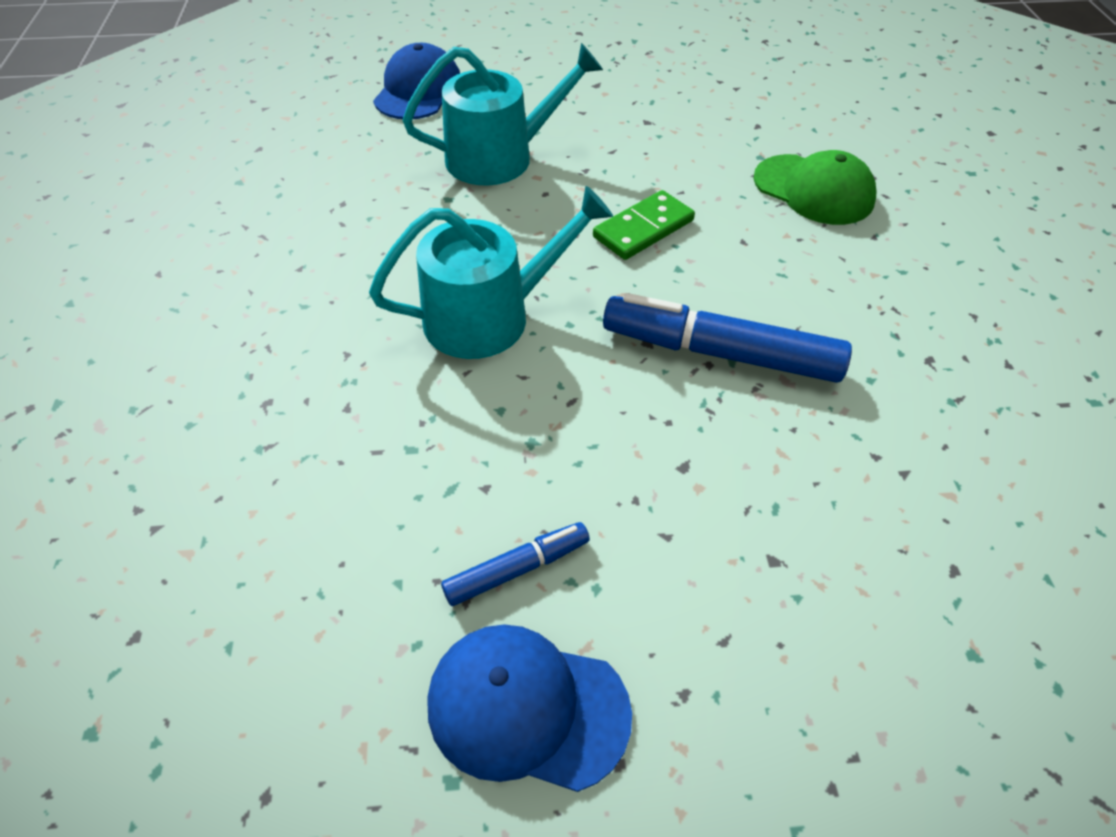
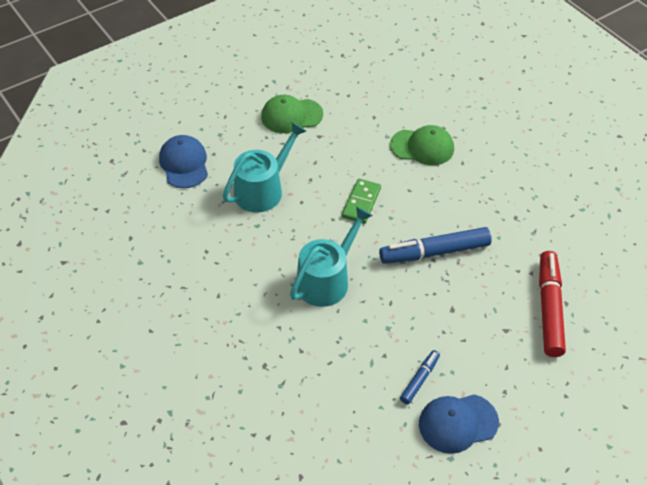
camera: 30 degrees left, 0 degrees up
(625, 85) = (291, 116): none -> green cap
(905, 562) = (549, 308): none -> red marker

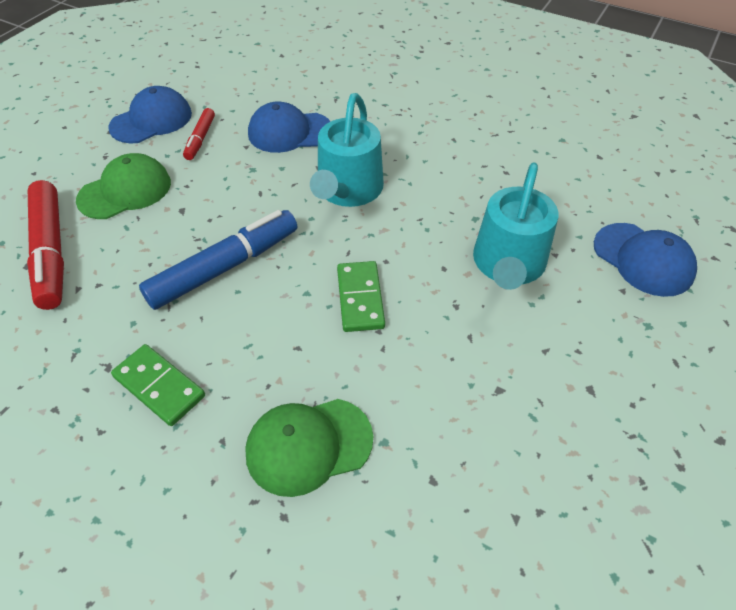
camera: 155 degrees right, 0 degrees up
(291, 116) = (576, 412): green cap -> green cap (125, 191)
(342, 357) = (290, 132): none -> blue cap
(420, 379) = (200, 139): blue marker -> red marker
(489, 197) = (159, 386): none -> green domino

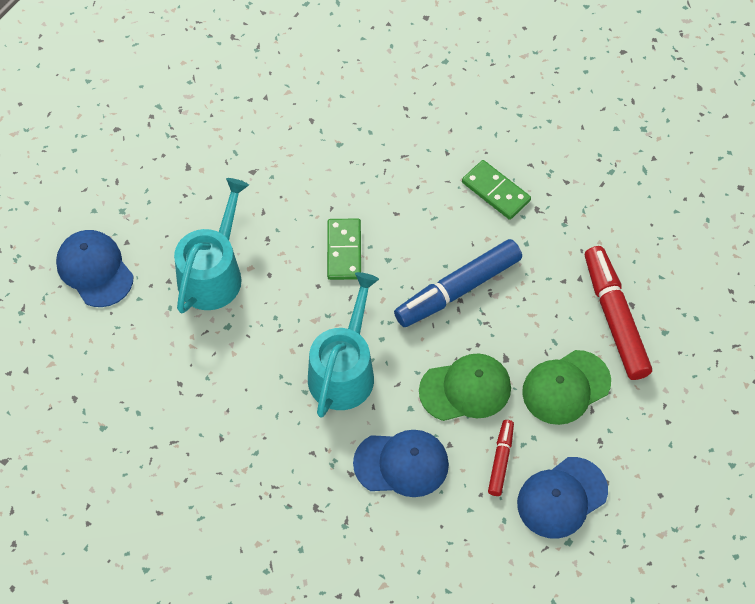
camera: 175 degrees left, 10 degrees up
(308, 445) = (389, 145): green cap -> green cap (465, 389)

